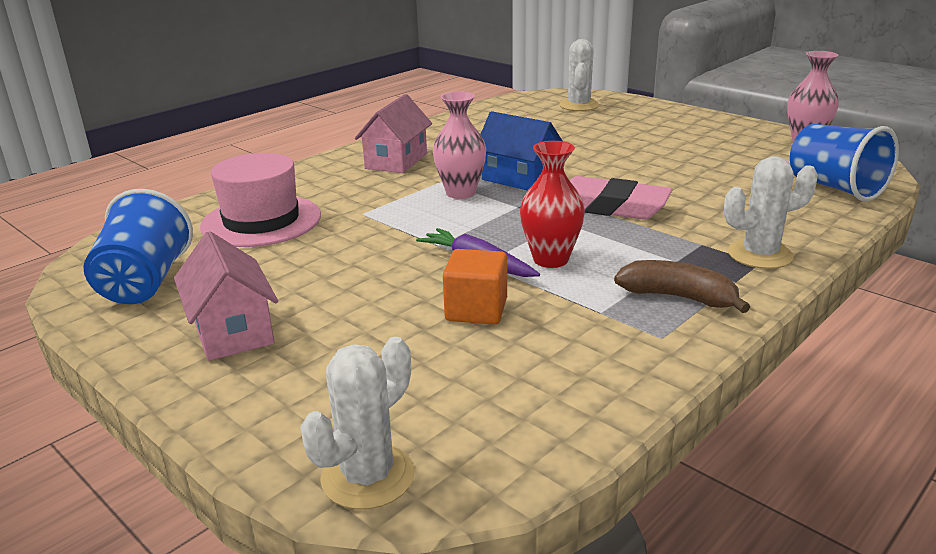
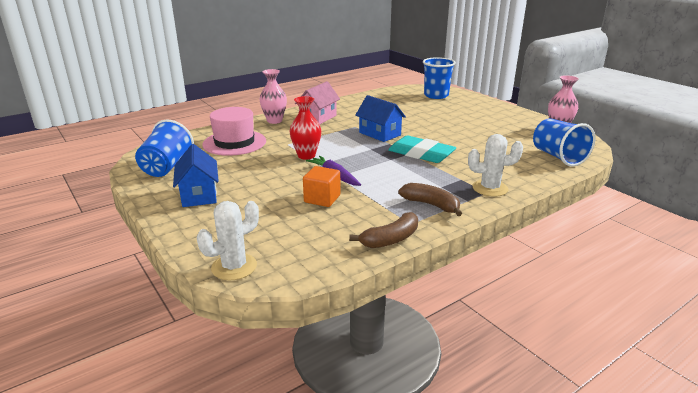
camera: 10 degrees right, 0 degrees up
(232, 331) = (199, 195): pink house -> blue house
(460, 193) = (344, 138): pink vase -> pink vase (274, 121)
(550, 259) = (374, 178): red vase -> red vase (306, 155)
(579, 105) = (436, 95): white cactus -> blue cup
(609, 206) = (421, 154): pink eraser -> turquoise eraser
(643, 374) = (390, 239): none -> brown banana

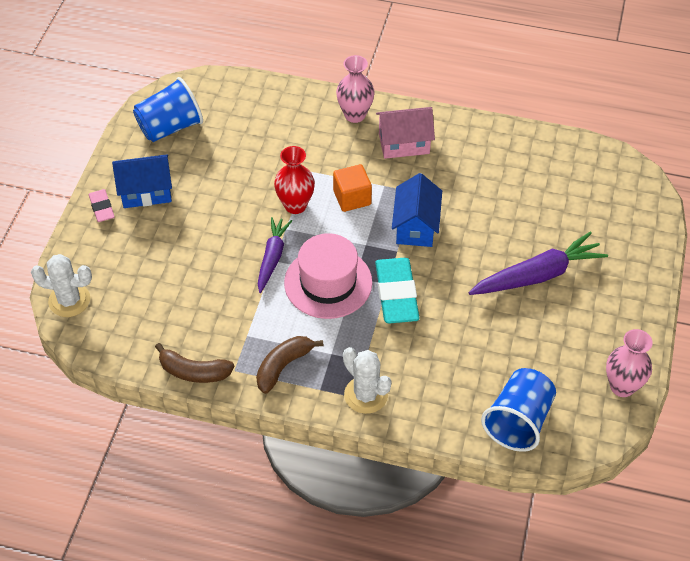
camera: 50 degrees right, 25 degrees up
(176, 216) = (102, 208): none -> pink eraser
(199, 195) = (146, 192): blue house -> blue house turned 45 degrees clockwise
(234, 143) = (267, 129): pink hat -> pink hat (328, 283)
(322, 199) = (219, 280): orange cube -> orange cube (352, 198)
(431, 205) = (283, 366): brown banana -> brown banana turned 135 degrees counterclockwise
(436, 95) = (614, 202): blue cup -> none
(458, 121) = (538, 275): none -> purple carrot

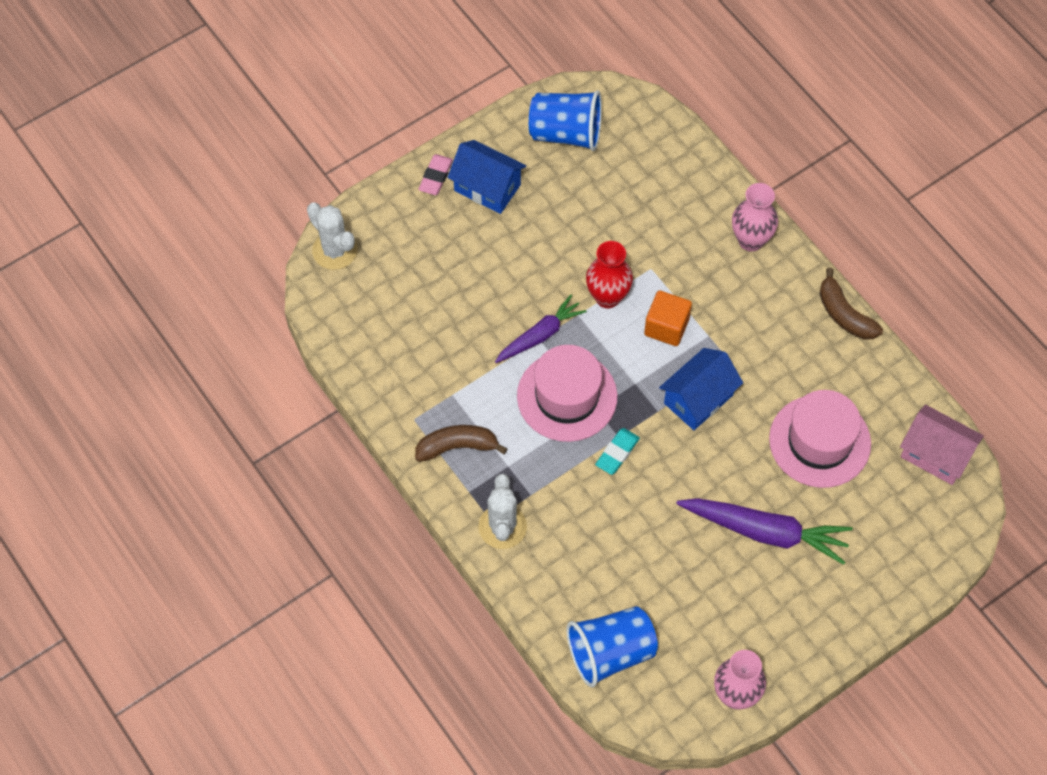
camera: 40 degrees right, 10 degrees up
(194, 372) = (379, 395): brown banana -> brown banana (844, 314)
(396, 294) = (617, 453): turquoise eraser -> turquoise eraser, size x0.54
(404, 144) = (769, 305): pink house -> pink house (935, 454)
(515, 200) = (819, 441): none -> pink hat

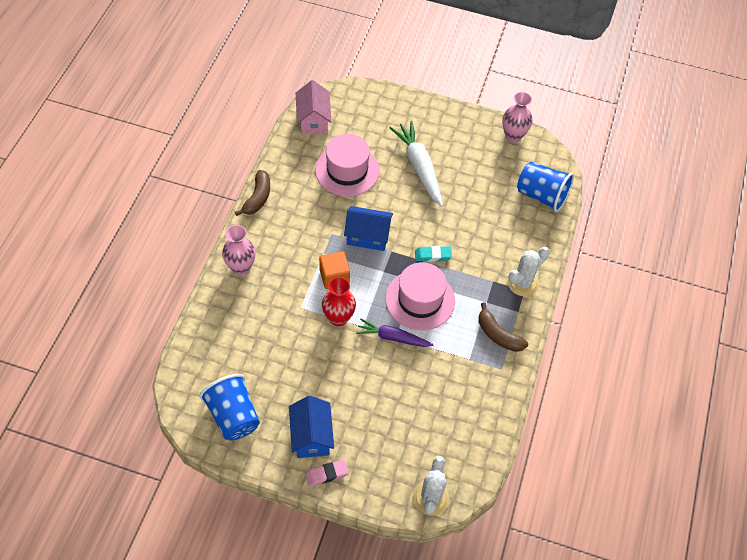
camera: 130 degrees left, 5 degrees down
(766, 532) = (419, 167): purple carrot -> white carrot

